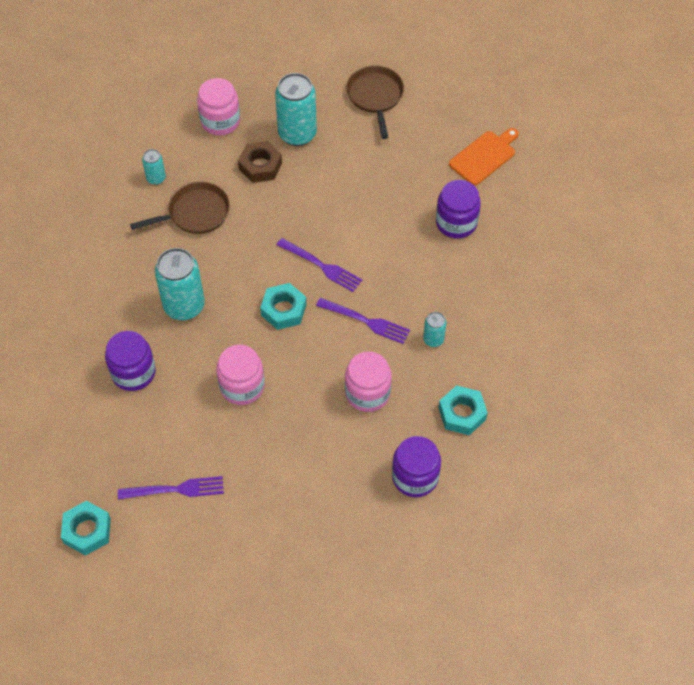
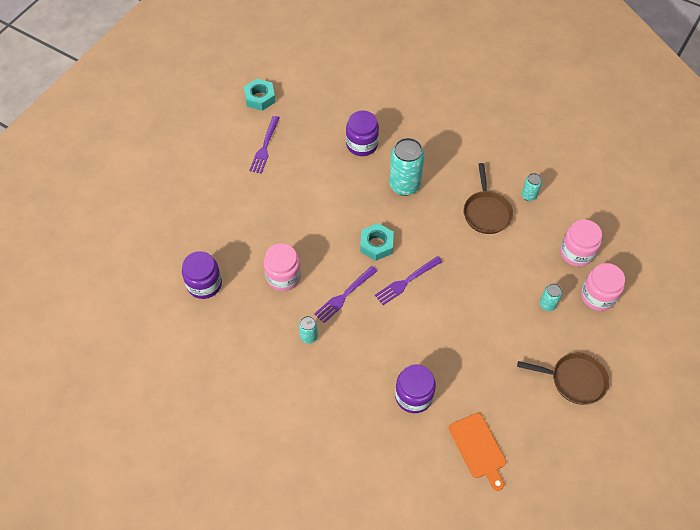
camera: 110 degrees right, 0 degrees up
(242, 386) = (324, 202): pink jar -> pink jar (597, 296)
(260, 166) = (520, 268): brown nut -> none
(297, 134) = (547, 304): turquoise can -> turquoise can, size x0.50
(462, 413) = (238, 333): turquoise nut -> none

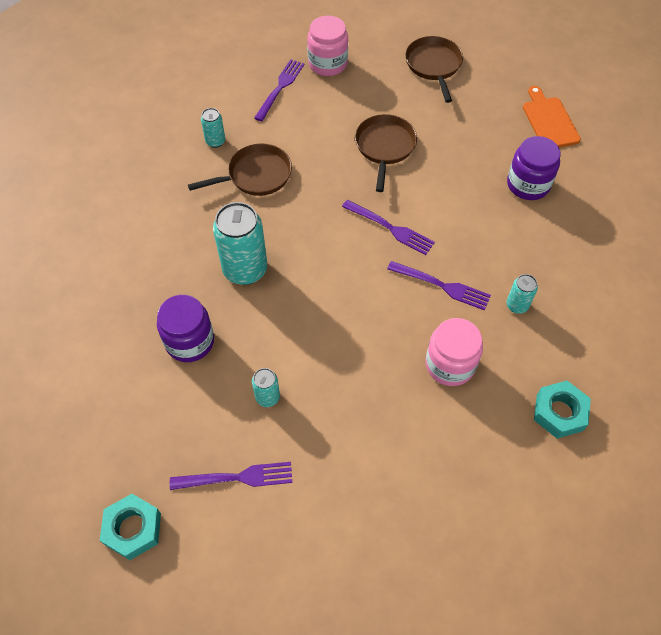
camera: 110 degrees left, 0 degrees up
(204, 284) = (512, 462): purple jar -> none
(376, 244) = (352, 274): turquoise nut -> turquoise nut (559, 412)
(478, 448) = (549, 121): orange cutting board -> orange cutting board turned 60 degrees counterclockwise
(487, 306) = (385, 147): none -> brown pan
(547, 304) = (358, 100): turquoise can -> turquoise can (267, 397)
(576, 253) = (280, 88): pink jar -> purple fork

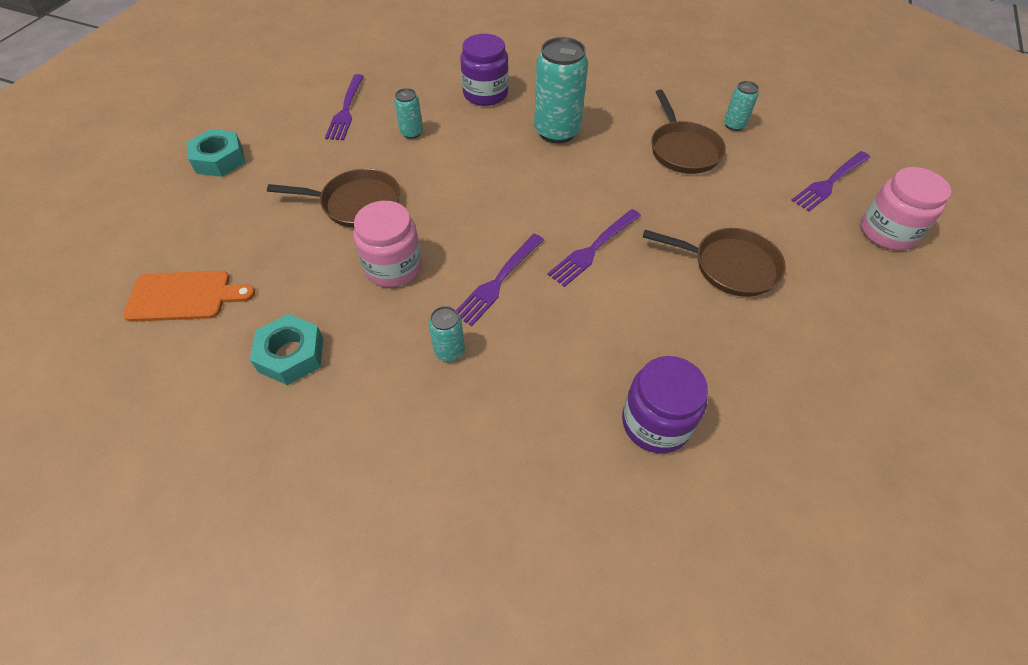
camera: 100 degrees right, 5 degrees down
(133, 529) = (334, 60): turquoise nut -> turquoise nut (219, 159)
(280, 88) = (830, 182): purple fork -> purple fork turned 105 degrees clockwise
(434, 66) = (912, 356): brown pan -> brown pan (356, 204)
(549, 121) = (803, 499): orange cutting board -> orange cutting board (184, 296)

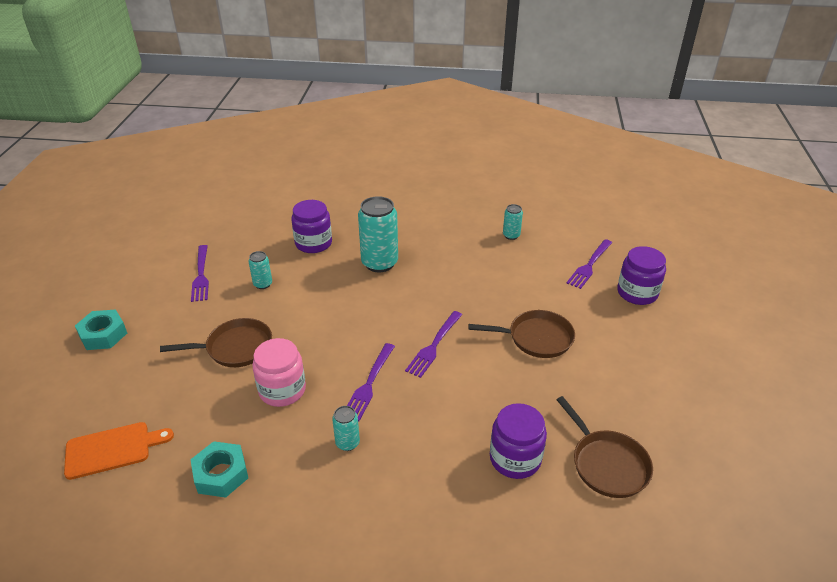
camera: 15 degrees left, 15 degrees down
(683, 149) = (479, 260): brown pan -> brown pan (607, 464)
(887, 232) = (637, 293): pink jar -> purple jar

